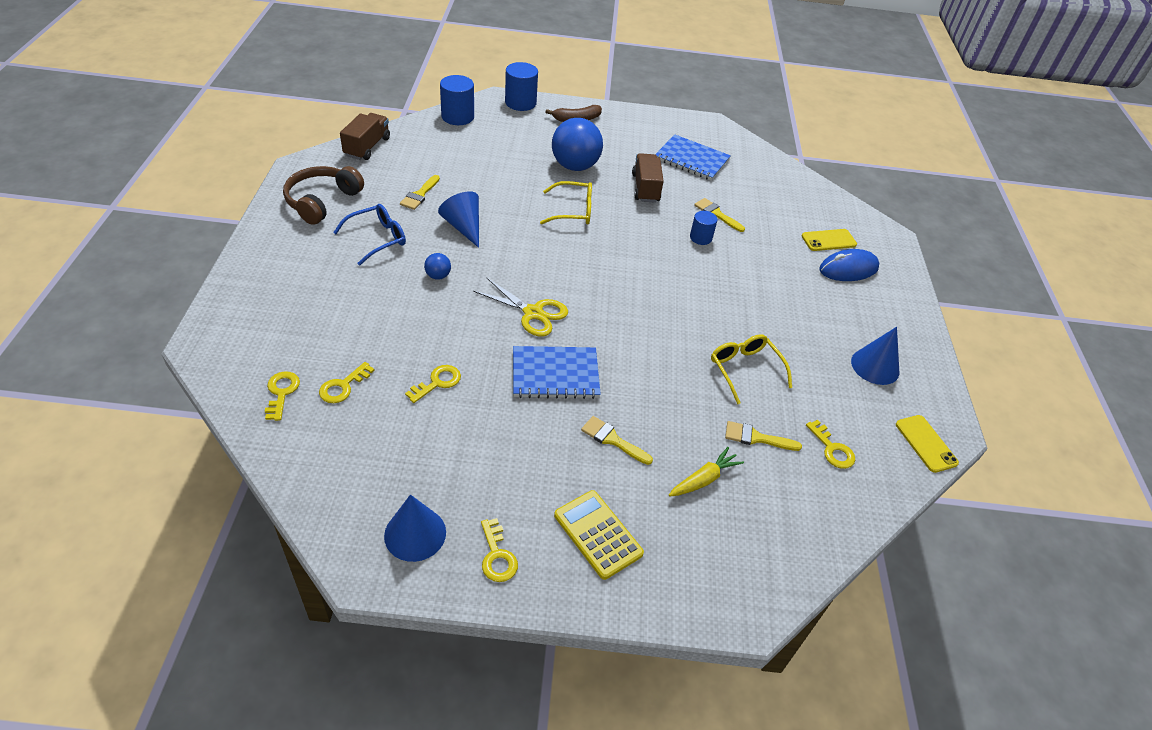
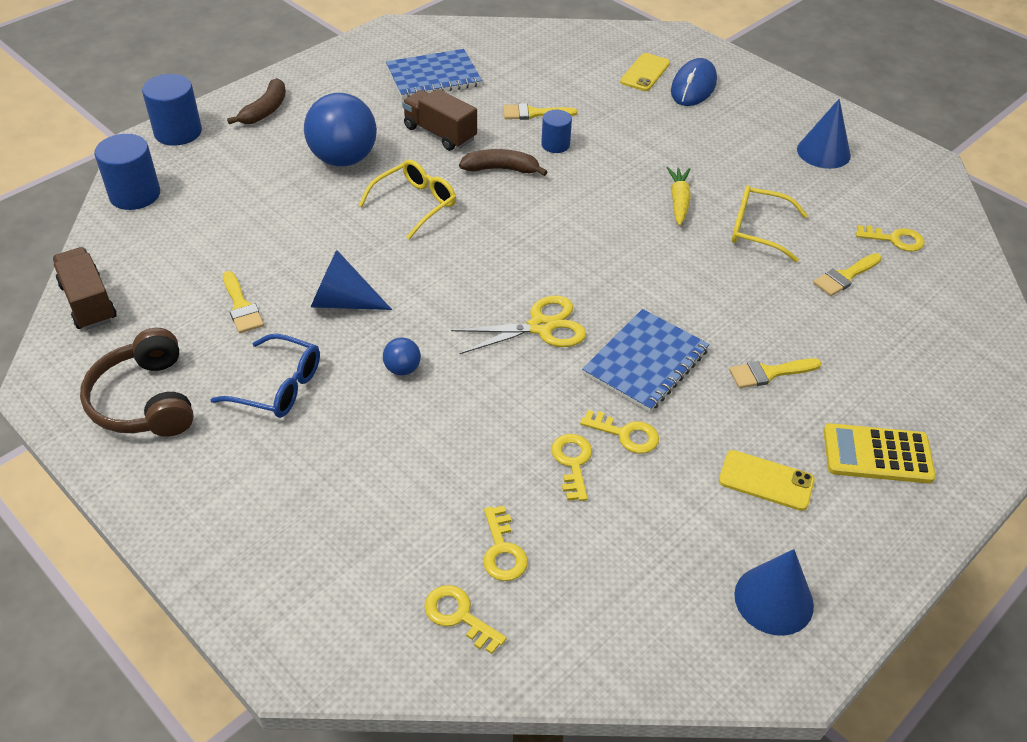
camera: 45 degrees left, 0 degrees up
(377, 239) = (278, 386): blue glasses -> blue glasses turned 105 degrees clockwise
(497, 555) = (850, 546): yellow key -> yellow key (625, 434)
(647, 227) = (501, 169): none -> brown banana
(704, 479) = (867, 341): yellow carrot -> yellow carrot (679, 201)
(926, 443) = (931, 184): yellow phone -> yellow phone (766, 481)

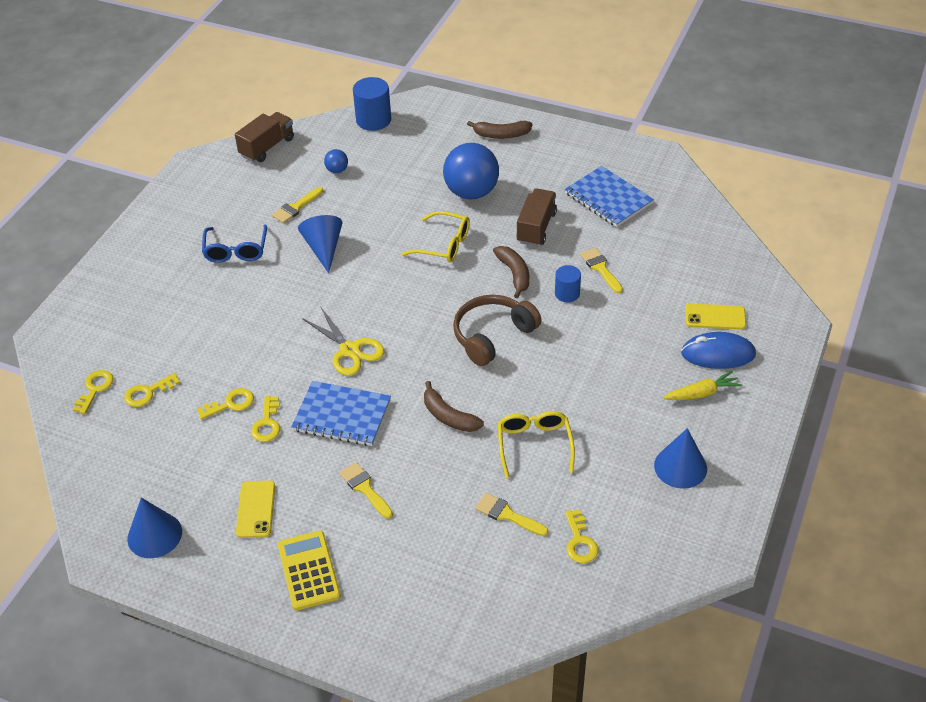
camera: 70 degrees right, 0 degrees up
(145, 400) = (201, 203): brown headphones -> brown headphones (492, 336)
(178, 132) = (449, 108): blue cylinder -> none
(402, 369) = (276, 297): blue ball -> blue ball (337, 170)
(679, 201) = (541, 386): yellow carrot -> yellow carrot (702, 393)
(689, 278) = (448, 416): none -> brown banana

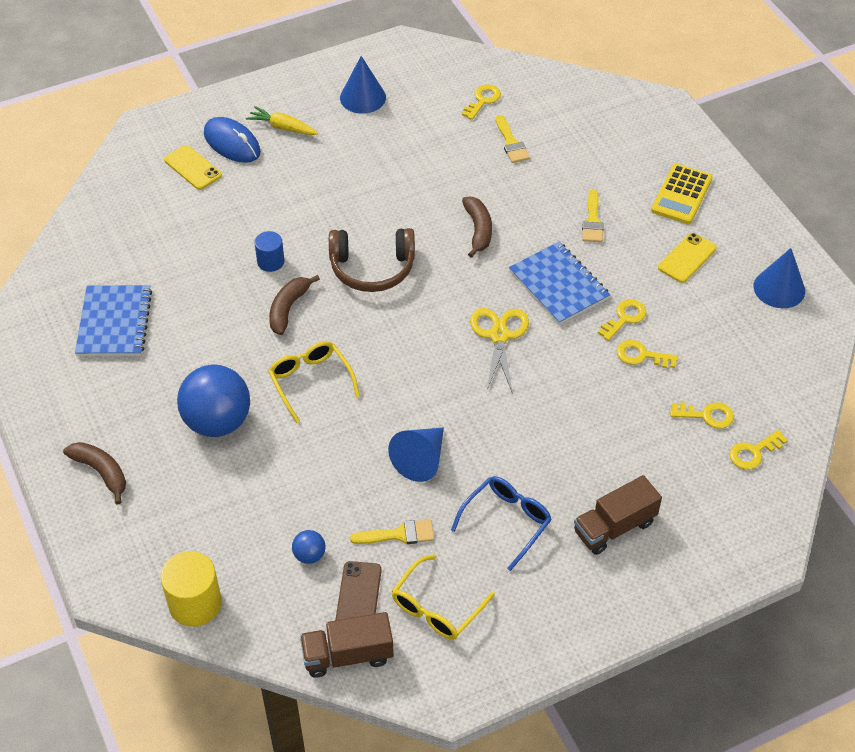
camera: 140 degrees left, 5 degrees up
(288, 171) = (358, 596): none -> brown phone
(373, 120) = (195, 603): blue cylinder -> yellow cylinder
(534, 445) = (440, 171): yellow glasses -> yellow glasses (437, 607)
(536, 227) = (212, 339): brown truck -> brown truck (614, 527)
(600, 268) = (215, 264): yellow brush -> none

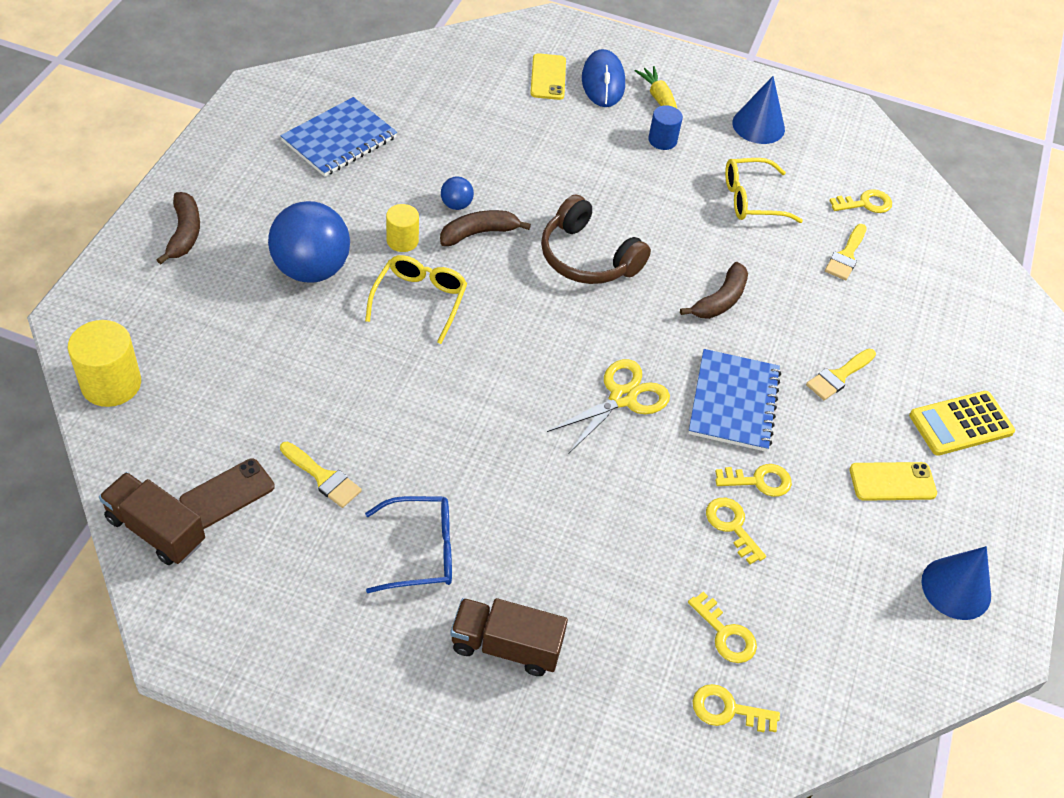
camera: 40 degrees right, 0 degrees up
(248, 354) = (402, 240): none -> yellow cylinder
(270, 261) = (513, 188): blue cylinder -> blue cylinder (662, 140)
(309, 555) = (236, 427): blue ball -> blue ball (456, 205)
(421, 460) = (421, 436): blue cone -> none
(437, 607) = (271, 563): yellow glasses -> yellow glasses (751, 199)

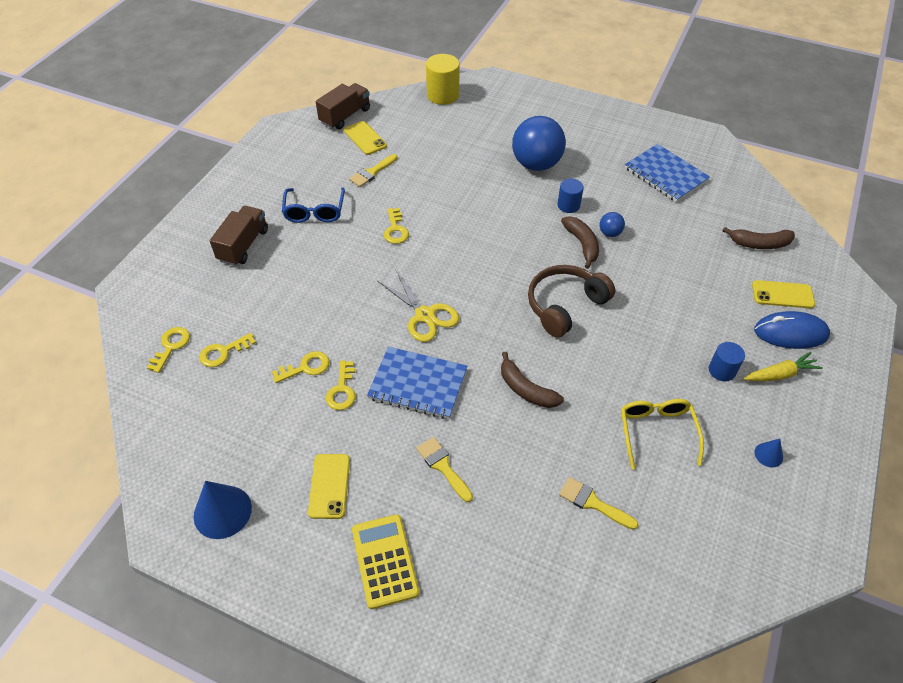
camera: 100 degrees right, 0 degrees up
(184, 233) = (561, 113): brown banana -> brown banana (759, 244)
(227, 494) = (365, 138): brown phone -> yellow phone
(402, 240) = (568, 205): yellow cylinder -> blue cylinder
(419, 300) = (512, 213): yellow glasses -> none
(758, 126) = (768, 455): blue cone -> blue cone, size x0.51
(865, 203) = (672, 537): yellow key -> yellow key (395, 229)

